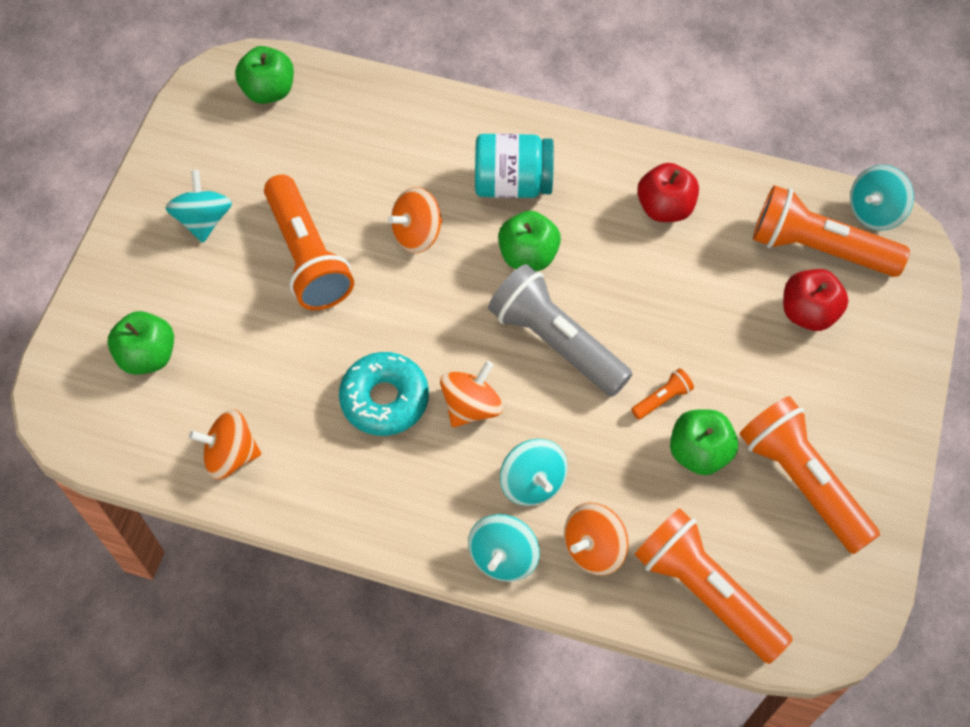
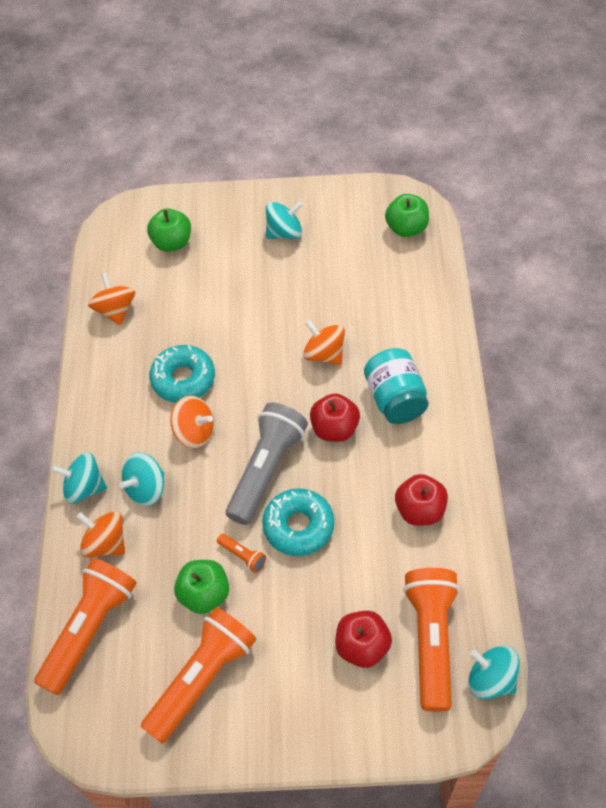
camera: 75 degrees right, 5 degrees down
(307, 256) = (279, 297): orange flashlight -> none
(528, 256) = (335, 429): green apple -> red apple
(644, 331) = (298, 526): none -> turquoise donut

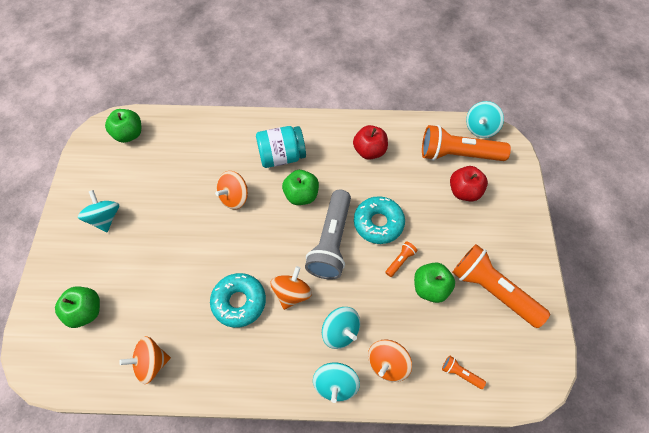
camera: 90 degrees left, 5 degrees up
(90, 629) = (460, 373): orange flashlight -> orange flashlight, size x0.41
(267, 470) = (331, 242): grey flashlight -> grey flashlight turned 105 degrees counterclockwise
(335, 429) = (301, 195): red apple -> green apple

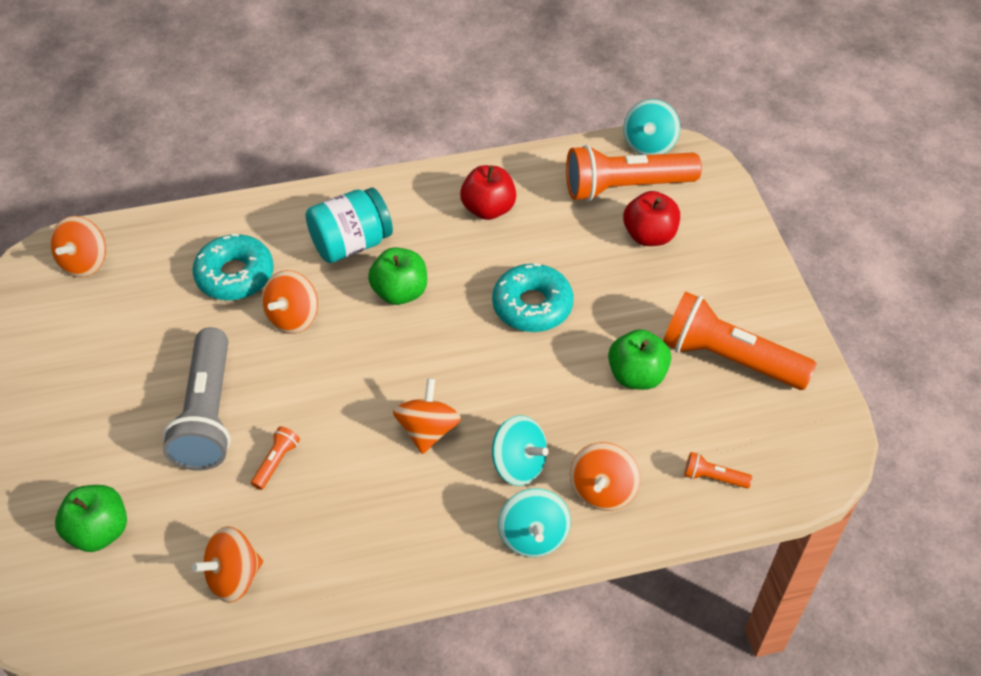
camera: 15 degrees left, 10 degrees down
(105, 218) = (85, 392): turquoise spinning top -> none
(129, 134) = (84, 262): green apple -> orange spinning top
(239, 302) = (348, 461): turquoise donut -> turquoise donut (235, 275)
(331, 242) = (467, 347): grey flashlight -> grey flashlight (207, 414)
(400, 261) = (581, 349): orange flashlight -> orange flashlight (276, 462)

